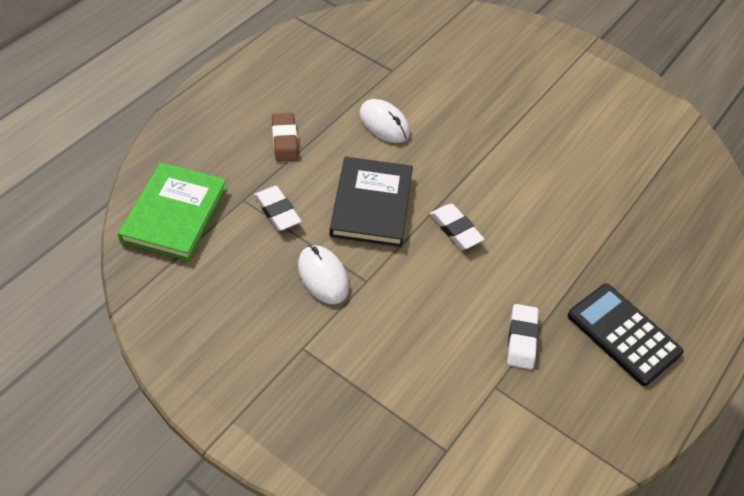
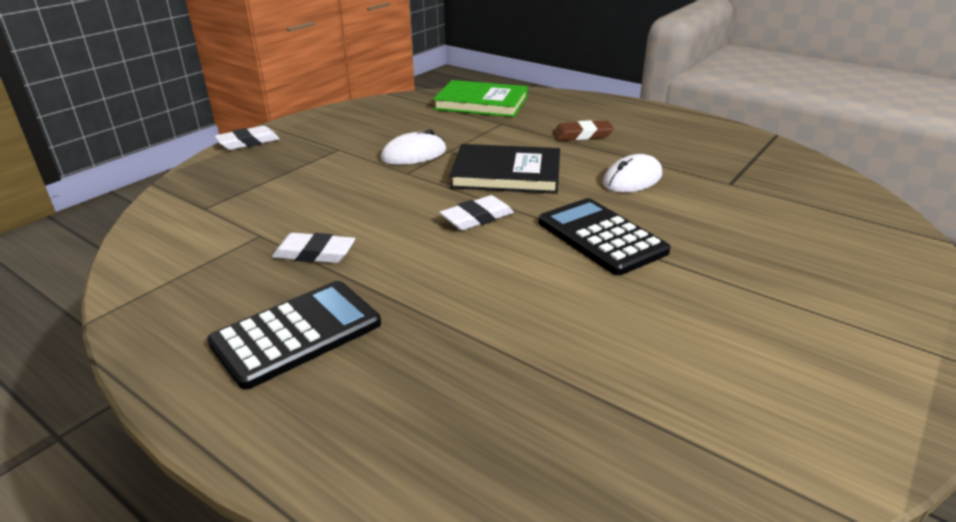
camera: 95 degrees right, 20 degrees down
(277, 211) = (490, 135): white eraser -> white eraser (248, 142)
(480, 158) = (601, 237): none -> black calculator

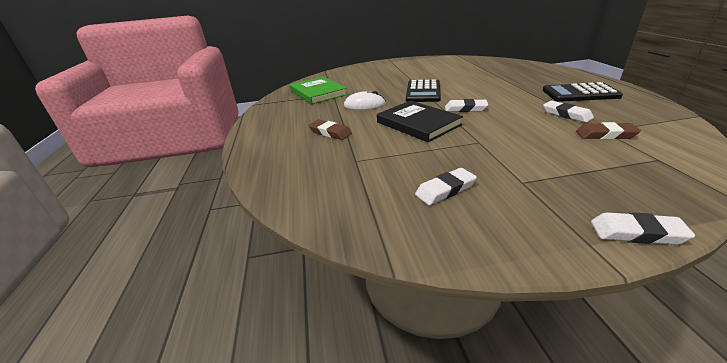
camera: 135 degrees left, 0 degrees up
(257, 227) = (605, 135): none -> brown eraser
(396, 127) = (445, 190): none -> white eraser
(414, 154) = (459, 154): white mouse -> none
(481, 103) = (327, 192): green book -> green book (318, 93)

